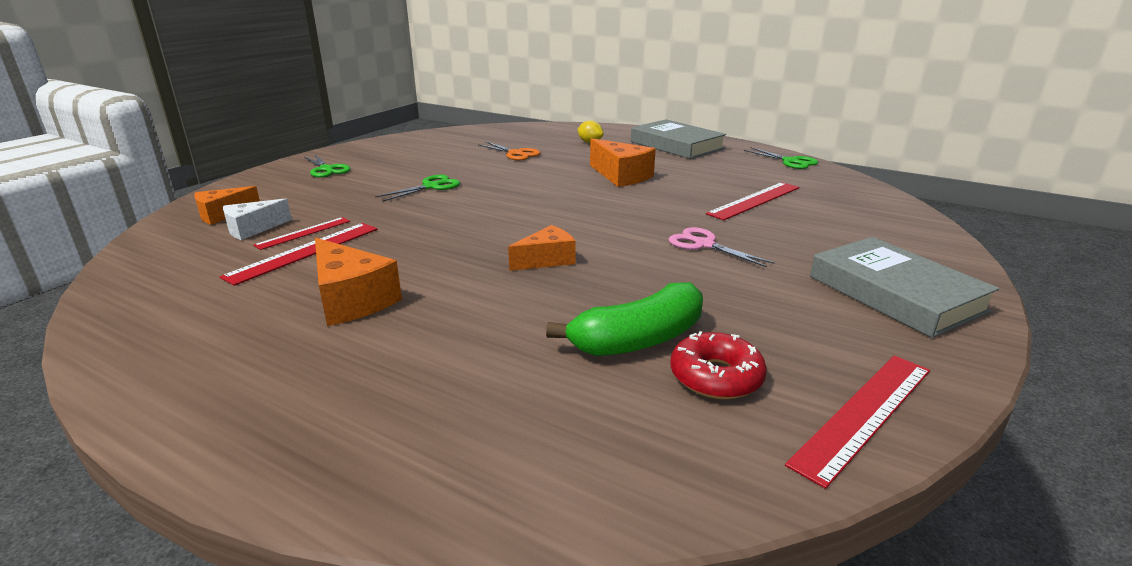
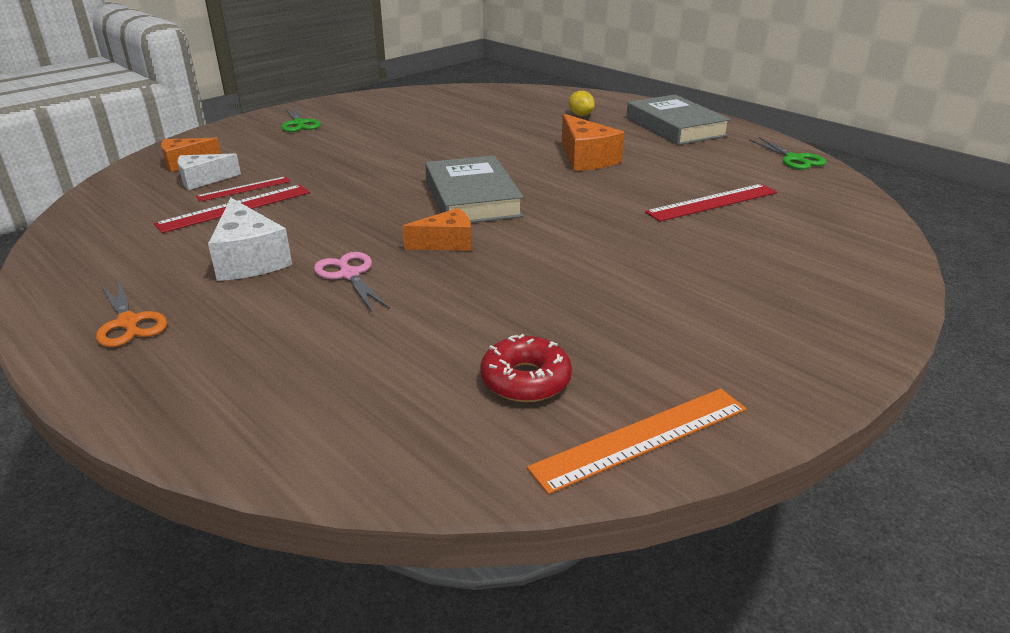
camera: 15 degrees right, 5 degrees up
(351, 300) = (249, 259): orange cheese -> white cheese
(431, 186) = (386, 152): green scissors -> none
(516, 154) = (493, 122): orange scissors -> orange scissors (129, 323)
(639, 339) = (479, 334): green banana -> none
(704, 244) = (616, 246): pink scissors -> pink scissors (349, 275)
(864, 414) = (641, 438): red ruler -> orange ruler
(895, 293) = (782, 326): grey book -> grey book (472, 198)

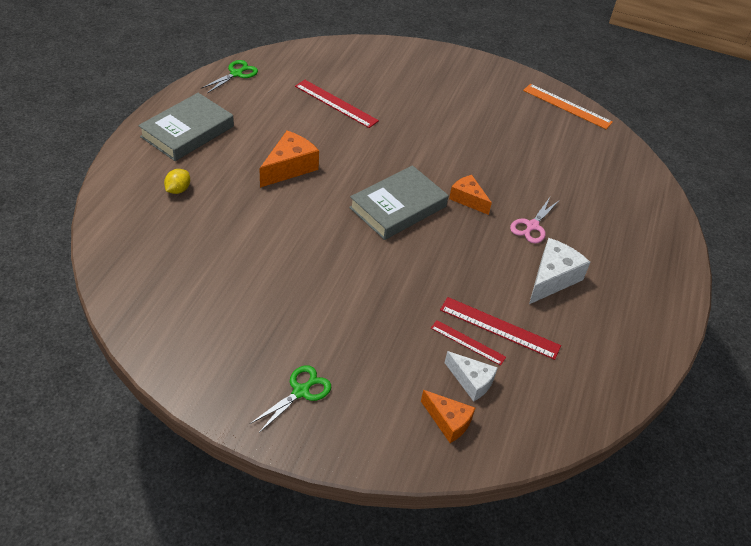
camera: 120 degrees left, 15 degrees up
(129, 323) = (643, 292): orange scissors -> none
(525, 380) = (561, 140): red donut -> none

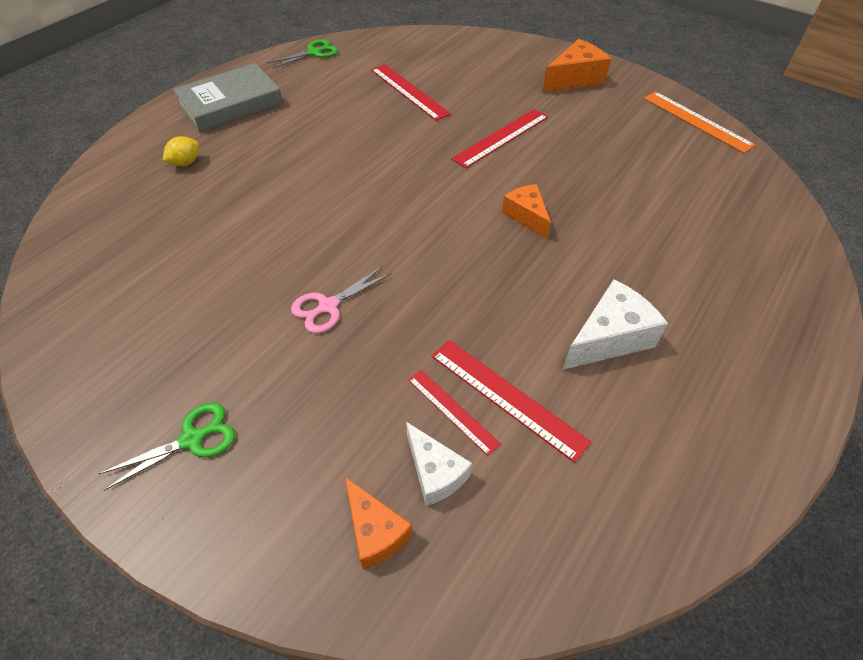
camera: 20 degrees right, 5 degrees up
(289, 167) = (322, 153): orange cheese -> orange cheese (574, 79)
(398, 207) = (432, 214): grey book -> none
(426, 137) = (501, 137): none -> red ruler
(532, 226) = (603, 262): pink scissors -> pink scissors (328, 306)

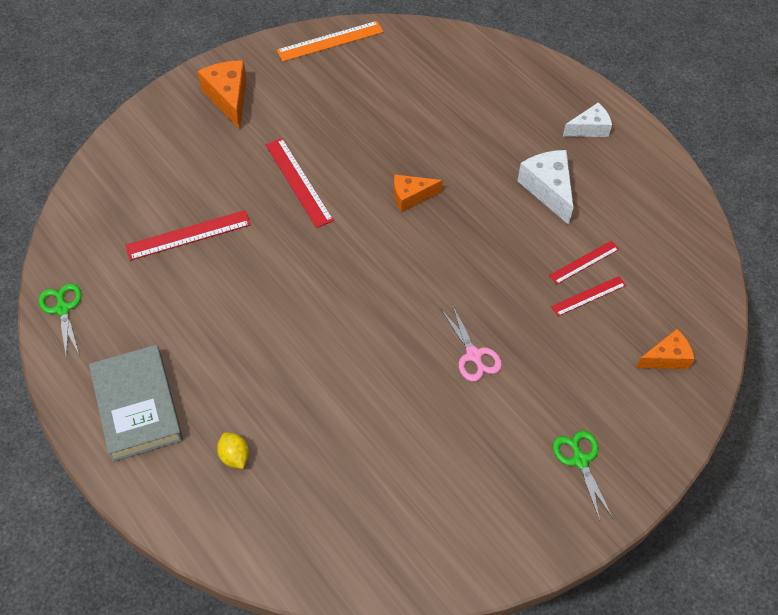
camera: 75 degrees left, 5 degrees up
(435, 472) = (632, 317): white cheese -> white cheese (589, 129)
(507, 397) = (584, 262): red ruler -> red ruler, size x0.63

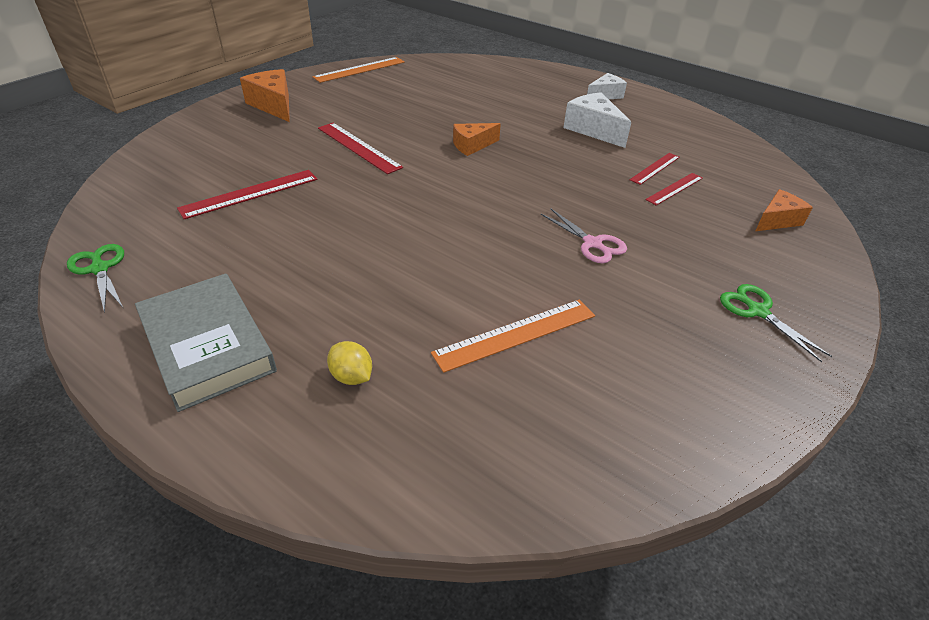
camera: 15 degrees left, 15 degrees down
(368, 442) = (516, 334): none -> orange ruler

